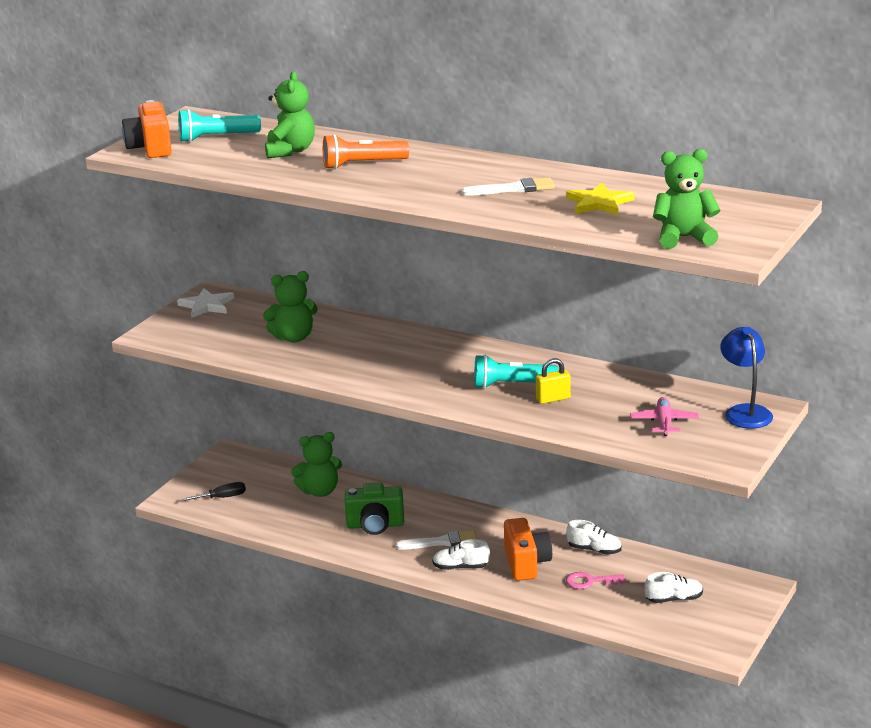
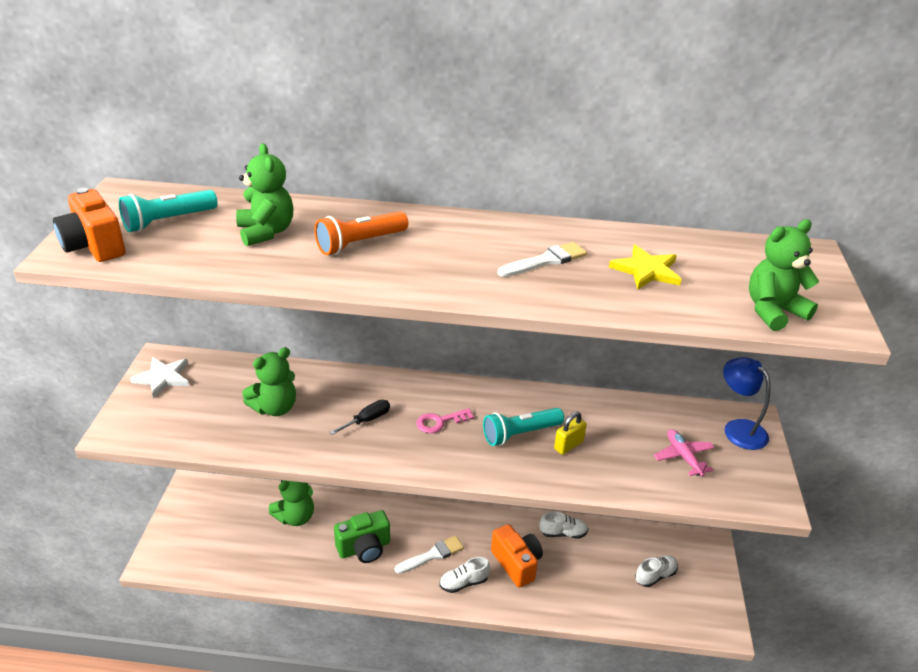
camera: 25 degrees left, 10 degrees up
(223, 497) = (205, 546): black screwdriver -> black screwdriver (367, 420)
(590, 581) = (579, 572): pink key -> pink key (440, 422)

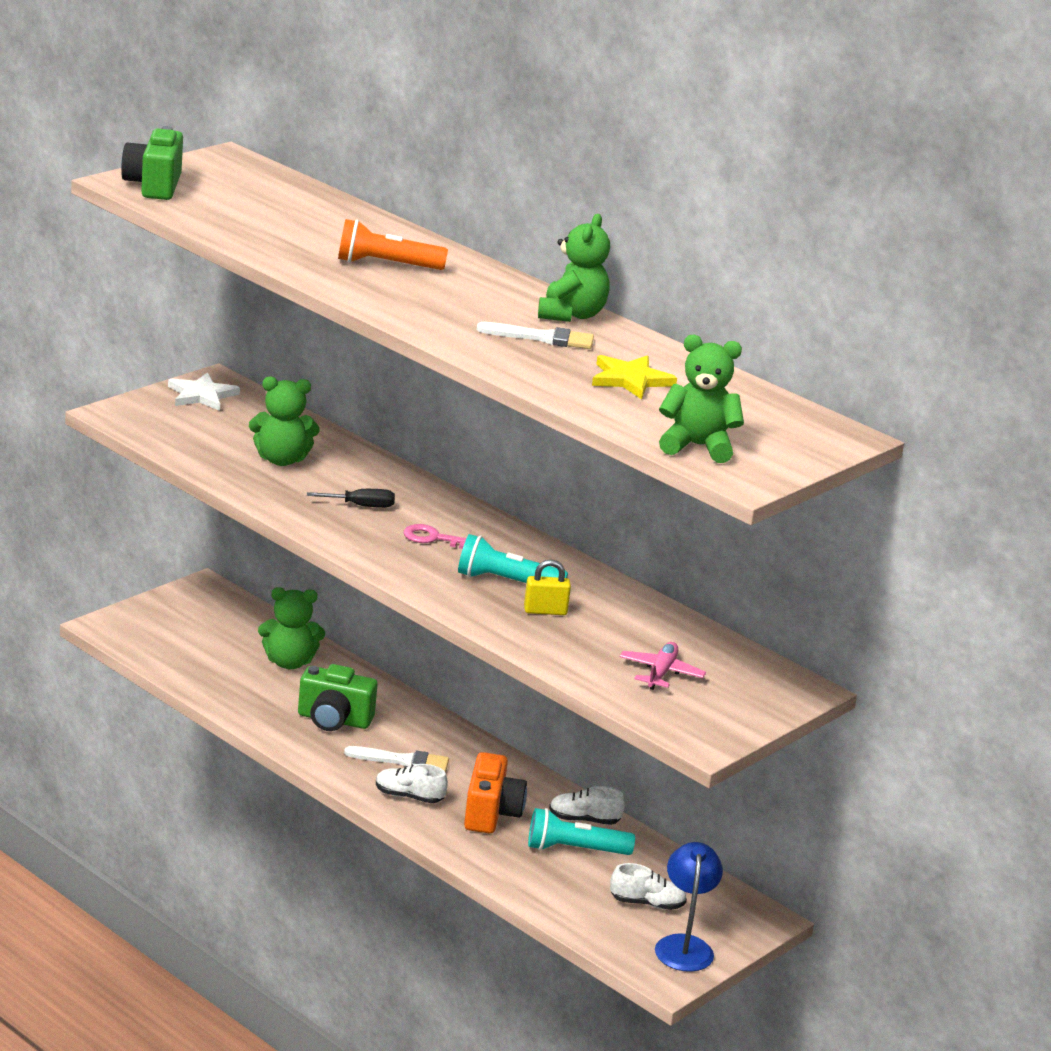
camera: 35 degrees right, 10 degrees down
(94, 246) = (153, 186): orange camera -> green camera
(168, 221) = (239, 191): turquoise flashlight -> turquoise flashlight (574, 849)
(266, 232) = (313, 228): green teddy bear -> green teddy bear (571, 315)
(563, 533) = (584, 820): white shoe -> white shoe turned 150 degrees clockwise
(738, 428) = (768, 686): blue lamp -> blue lamp (684, 945)

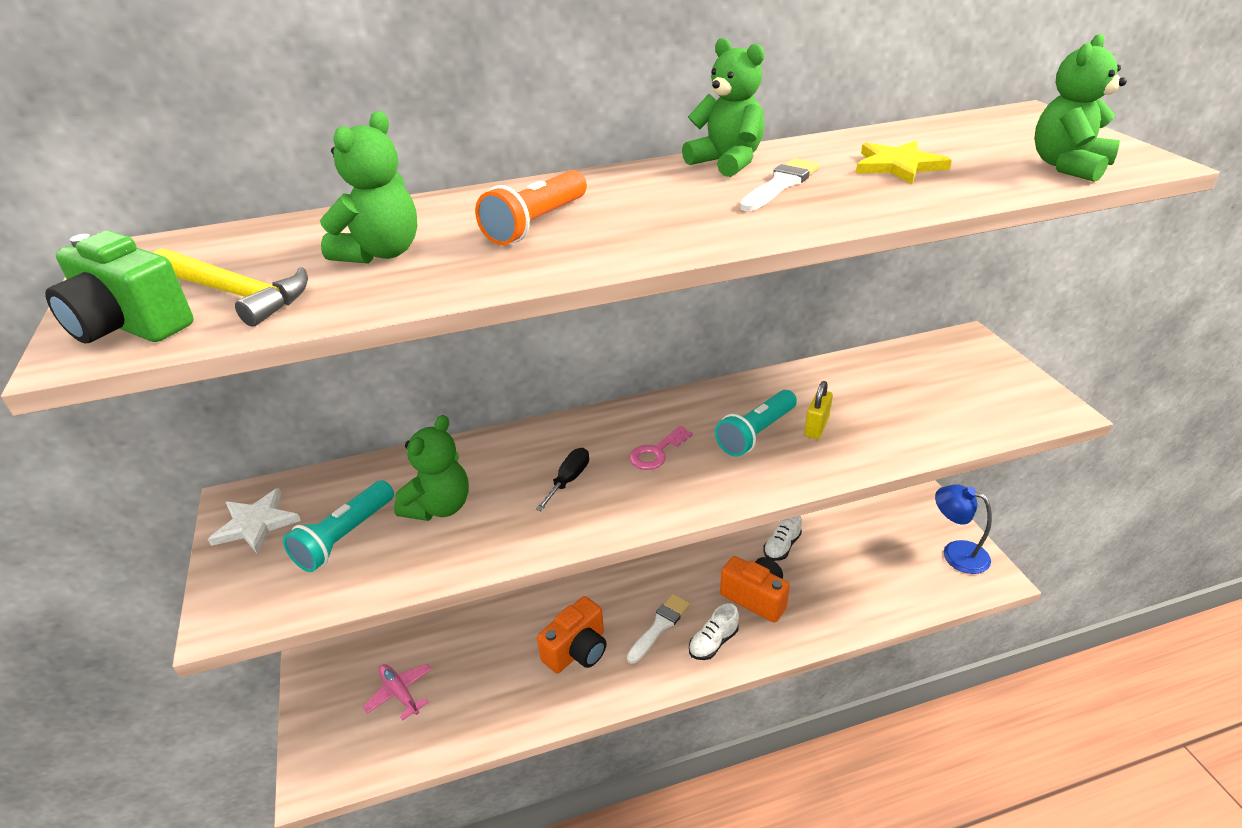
camera: 55 degrees left, 10 degrees up
(210, 201) = (235, 294): none -> yellow hammer
(289, 662) = (472, 648): green teddy bear -> green teddy bear (381, 253)
(334, 720) = (577, 650): green camera -> orange camera
(574, 849) = (819, 567): turquoise flashlight -> turquoise flashlight (344, 537)
(647, 903) = (899, 553): white shoe -> none
(661, 673) = (938, 398): pink plane -> pink plane (400, 693)

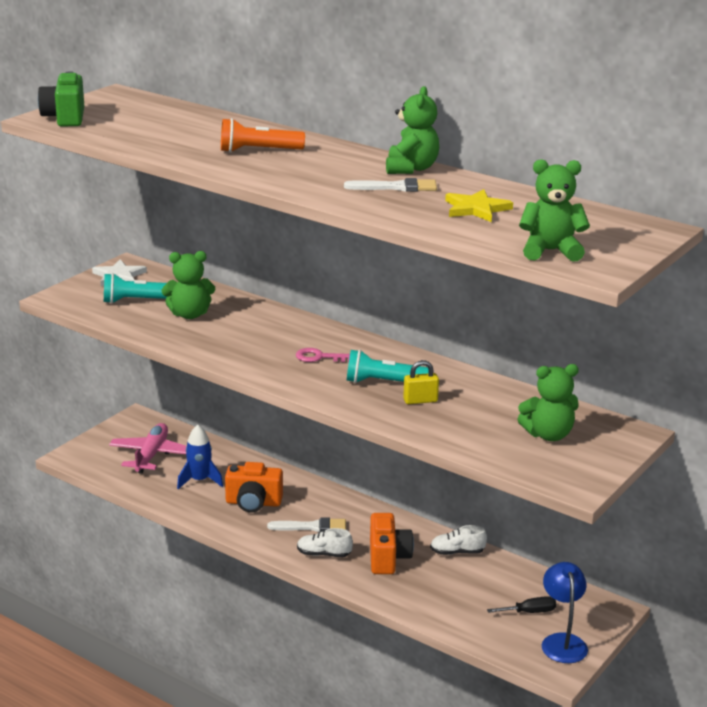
camera: 50 degrees right, 10 degrees down
(235, 294) = (111, 123): yellow hammer -> none
(381, 253) = (182, 133): green teddy bear -> green teddy bear (548, 435)
(400, 693) = (151, 455): pink plane -> pink plane, size x1.58
(493, 675) = (199, 480): none -> blue rocket
(569, 480) = (258, 340): black screwdriver -> black screwdriver (530, 612)

